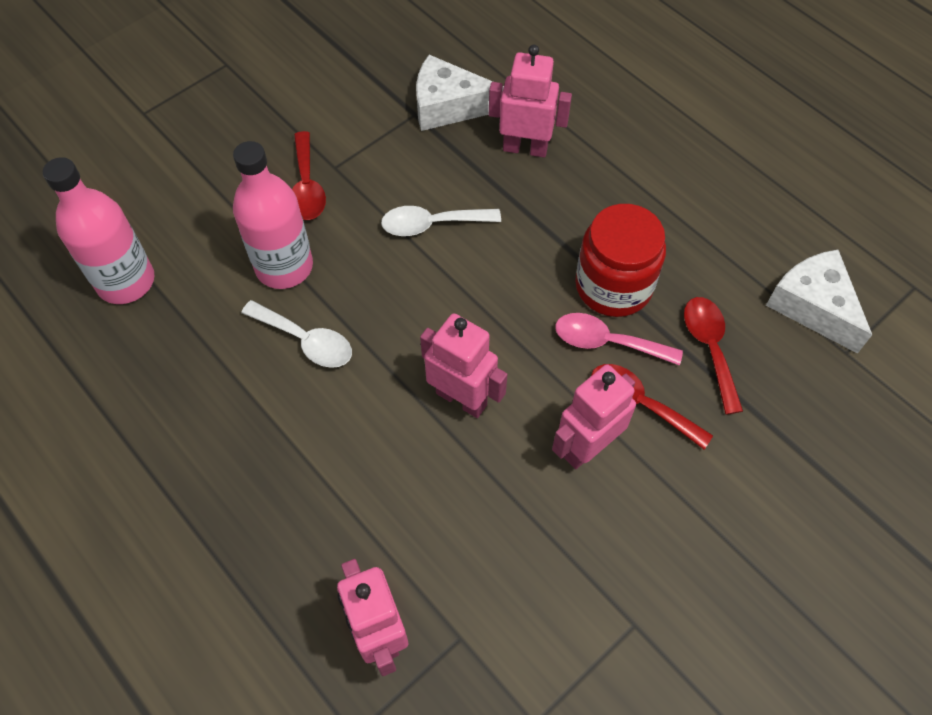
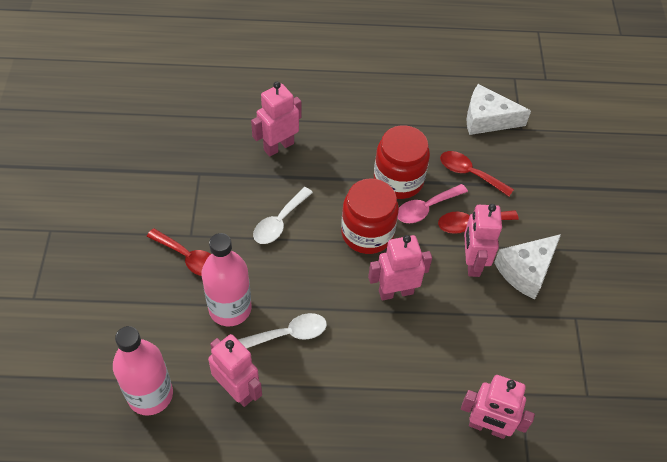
camera: 50 degrees left, 5 degrees down
(197, 348) = (237, 390): none -> pink robot
(448, 106) = (212, 155): white cheese -> white cheese (526, 271)
(508, 312) = (367, 233): none -> red jar

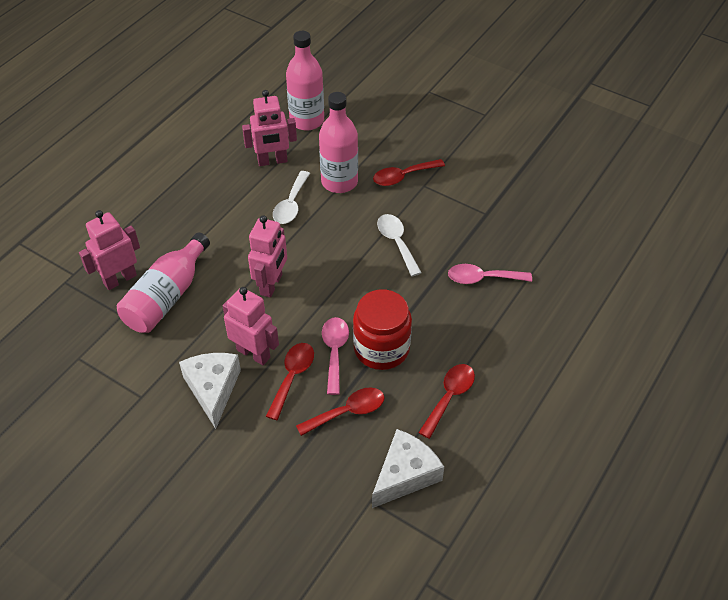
camera: 125 degrees right, 5 degrees down
(278, 146) = (482, 278): pink robot -> pink spoon
(367, 233) = (341, 295): red jar -> none
(407, 121) = (449, 397): none -> red spoon
(473, 369) = (167, 297): none -> pink bottle

